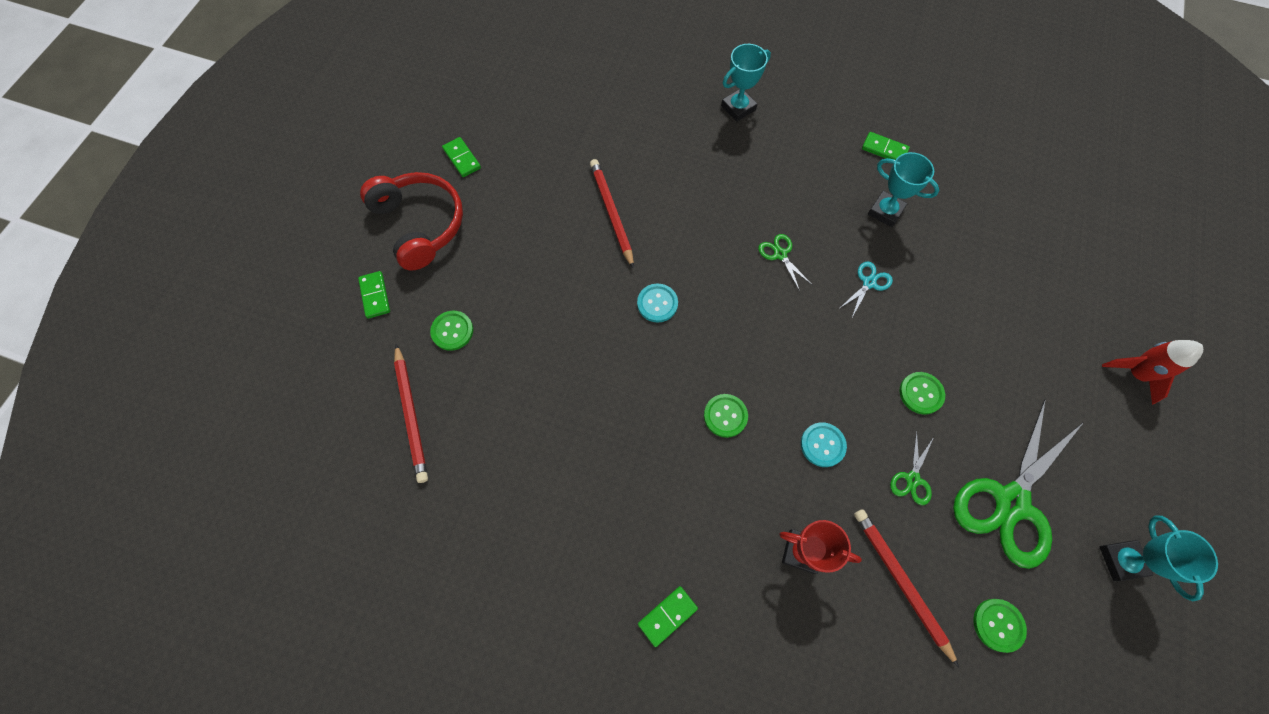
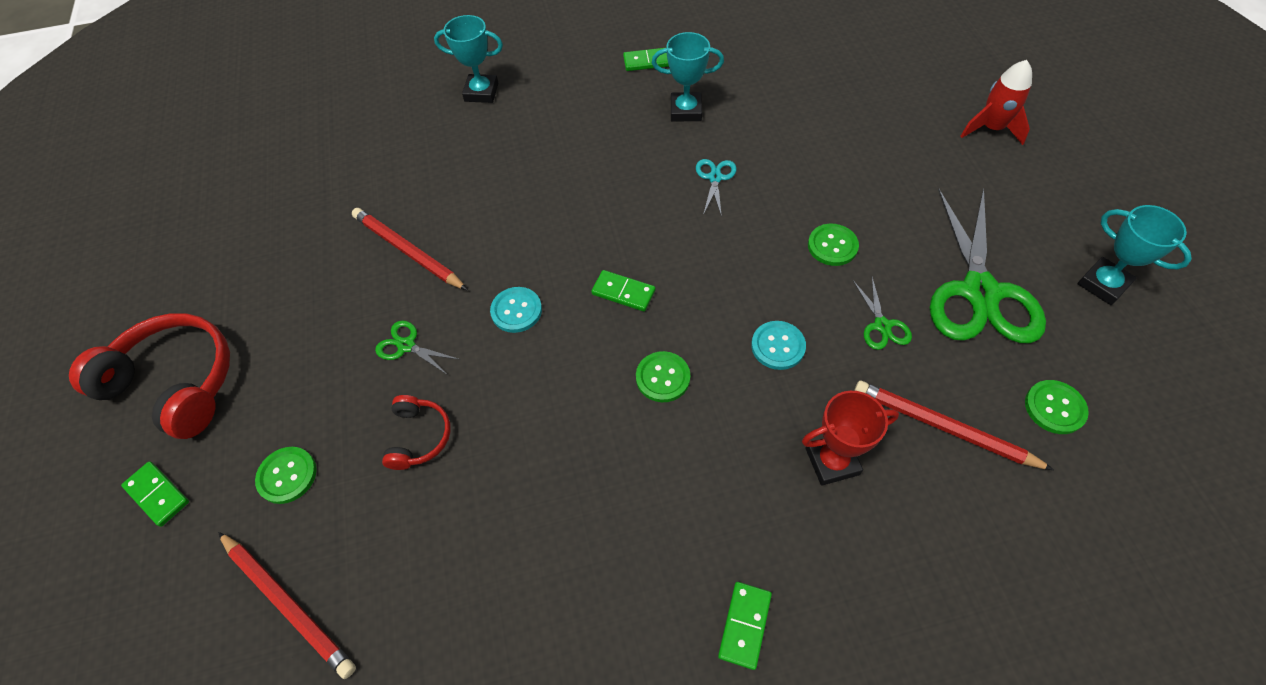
camera: 30 degrees left, 10 degrees down
(462, 158) = (191, 287): green domino -> green domino (623, 292)
(543, 355) = (419, 437): none -> red headphones
(738, 108) = (481, 92): turquoise trophy -> turquoise trophy turned 75 degrees clockwise
(780, 254) = (612, 197): green scissors -> green scissors (406, 345)

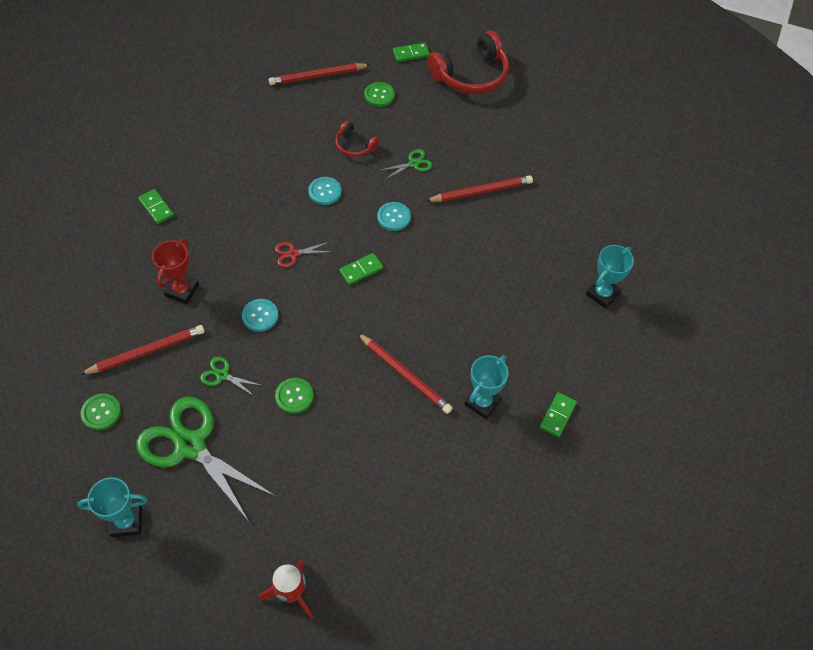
camera: 120 degrees right, 0 degrees up
(533, 414) = (325, 192): none -> turquoise button
(663, 377) = (293, 254): green button -> red scissors
(715, 177) = (405, 375): turquoise scissors -> red pencil

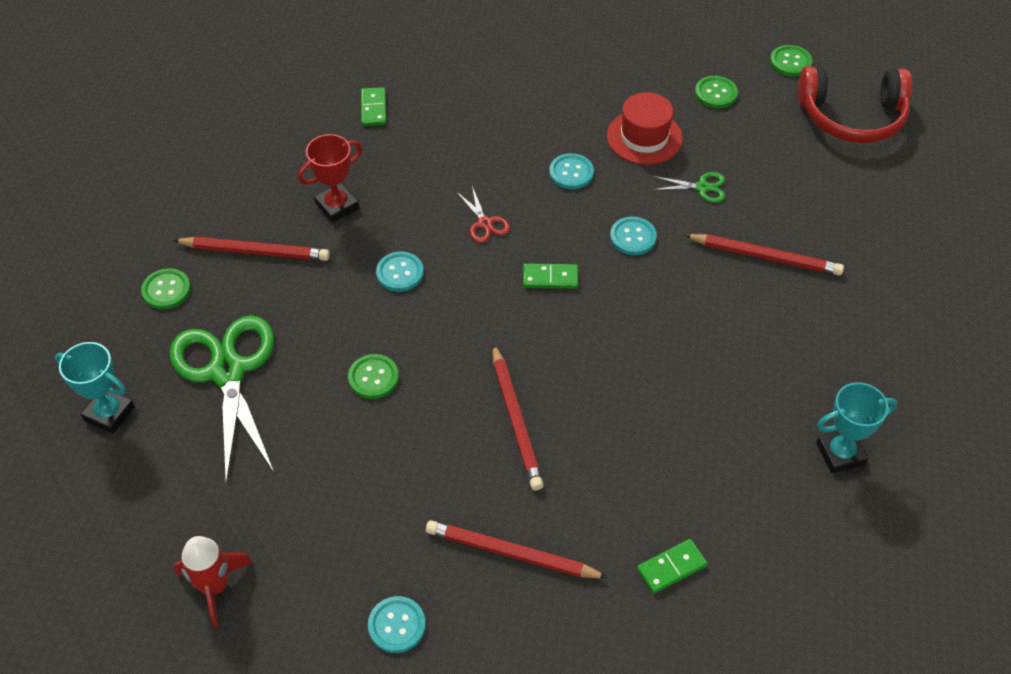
camera: 35 degrees right, 5 degrees down
(222, 375) = (314, 315): green scissors -> none
(293, 254) = (485, 223): red scissors -> red scissors turned 135 degrees counterclockwise
(318, 76) = (656, 43): red pencil -> red pencil (512, 553)
(355, 145) = (644, 137): red headphones -> red hat
(411, 54) = (790, 62): green domino -> green button
(425, 547) = (397, 625): none -> turquoise button
(482, 402) = (586, 501): turquoise trophy -> none

